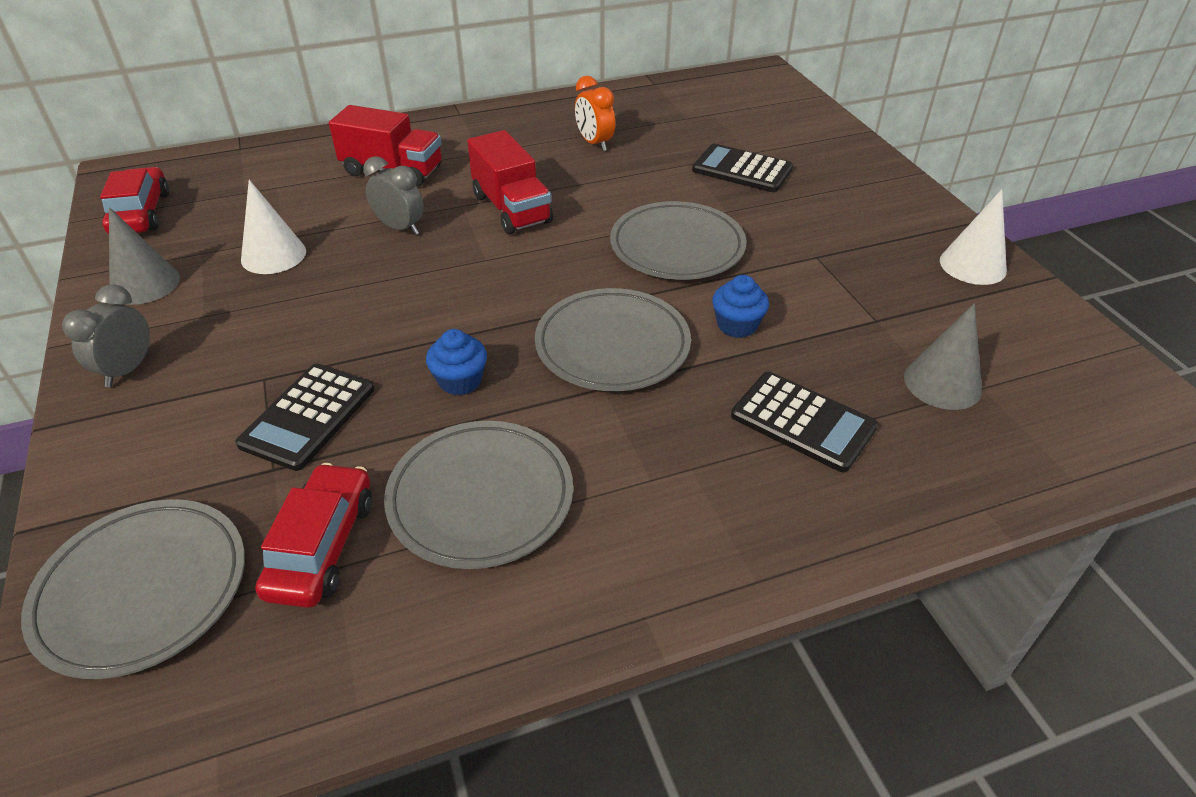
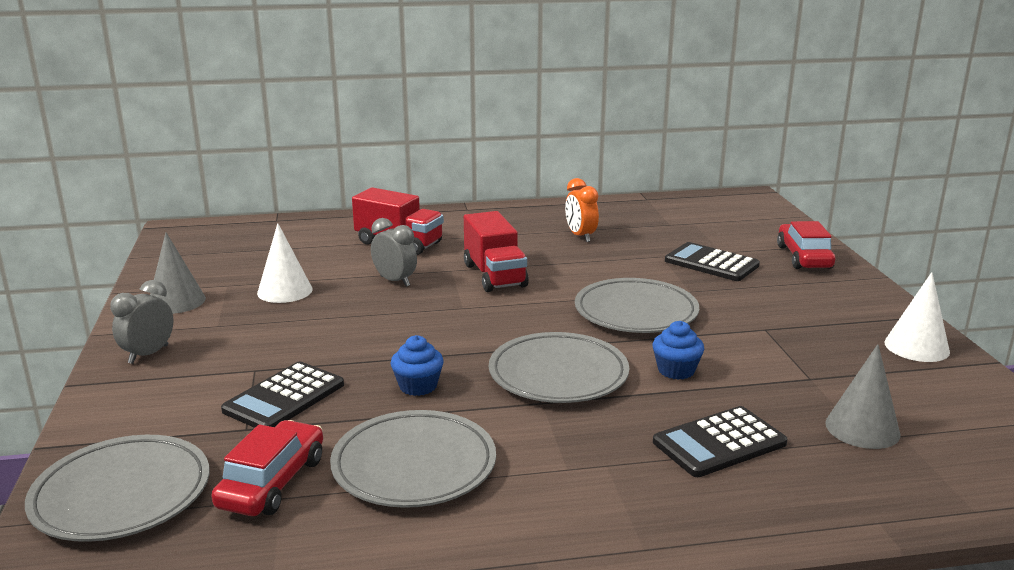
camera: 10 degrees right, 20 degrees down
(141, 213) = (186, 256): red car -> red car (804, 257)
(803, 422) = (719, 443): black calculator -> black calculator turned 105 degrees clockwise

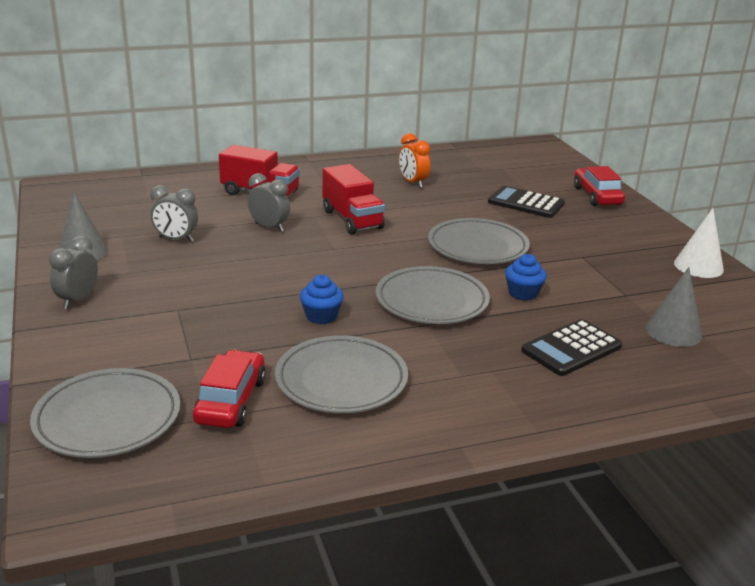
camera: 10 degrees left, 5 degrees up
(284, 397) = (213, 331): black calculator -> none
(285, 291) = (176, 239): white cone -> grey clock

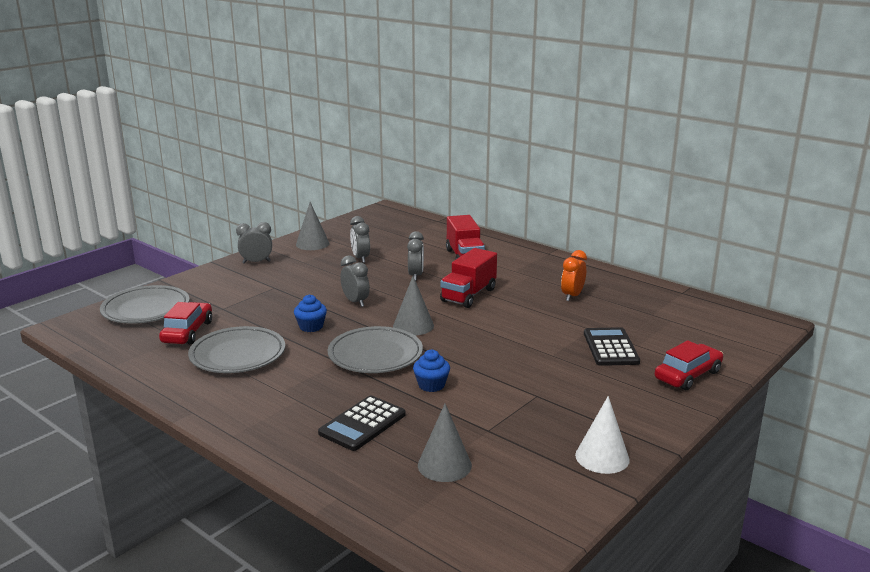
camera: 60 degrees right, 5 degrees down
(231, 401) = (187, 332): red car -> red car turned 60 degrees counterclockwise
(290, 275) = (355, 302): none -> grey clock
(387, 264) = (413, 326): none -> grey cone
(477, 247) = (489, 349): grey plate -> none
(571, 348) = (362, 424): black calculator -> black calculator turned 75 degrees counterclockwise

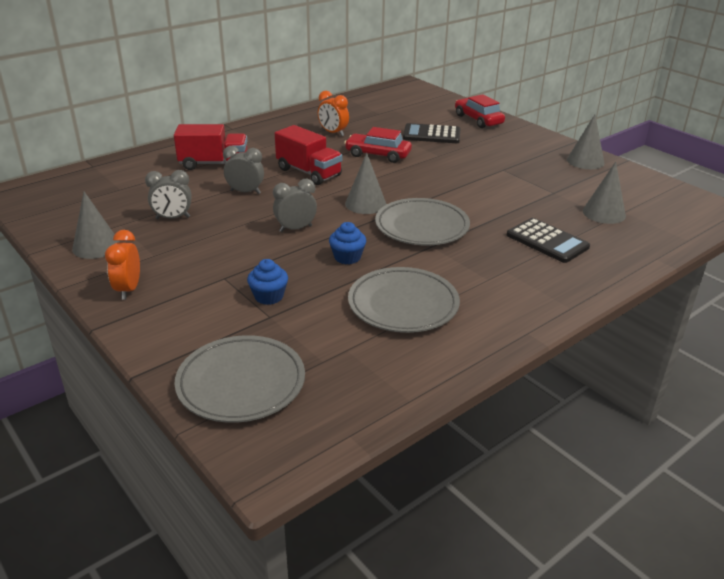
camera: 80 degrees left, 10 degrees up
(187, 332) = (331, 342): red car -> red car (378, 155)
(256, 262) = (128, 290): grey clock -> orange clock
(431, 385) = (483, 206): blue cupcake -> blue cupcake (269, 296)
(602, 457) = (585, 161): white cone -> grey cone

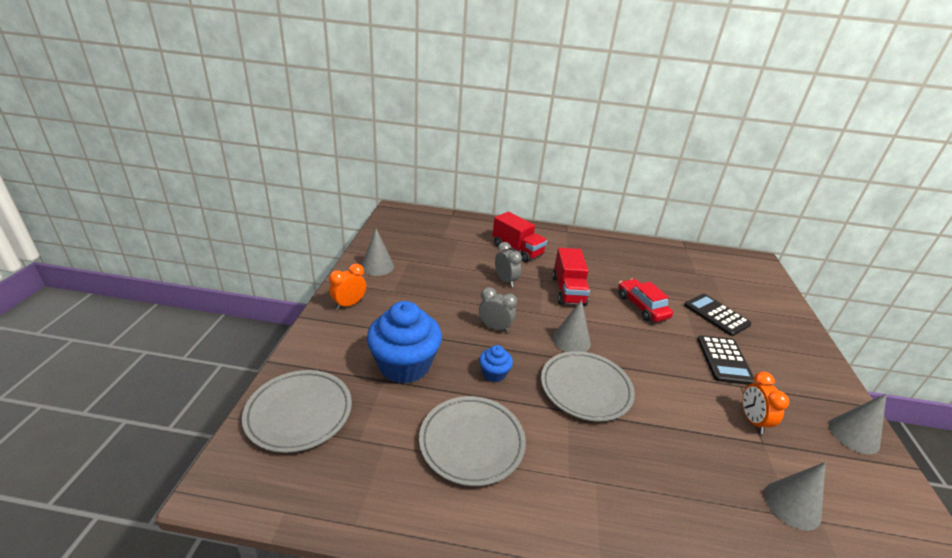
camera: 45 degrees right, 0 degrees up
(173, 218) = (439, 273): grey clock -> none
(269, 296) = (404, 365): blue cupcake -> blue cupcake, size x2.14
(333, 133) = (632, 270): orange clock -> orange clock (752, 421)
(478, 120) = (785, 325): red car -> none
(547, 241) = (680, 486): black calculator -> black calculator (724, 360)

